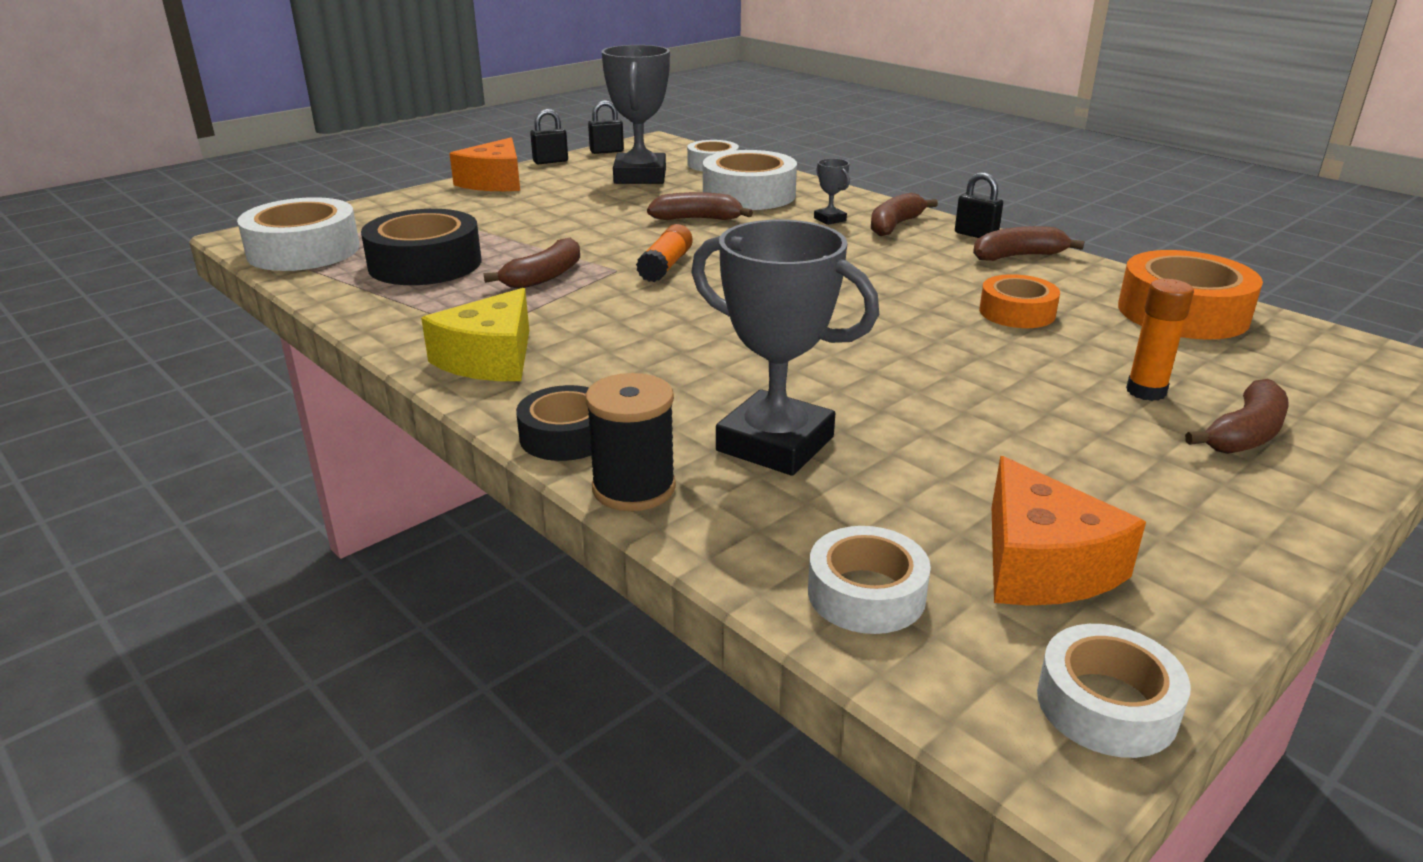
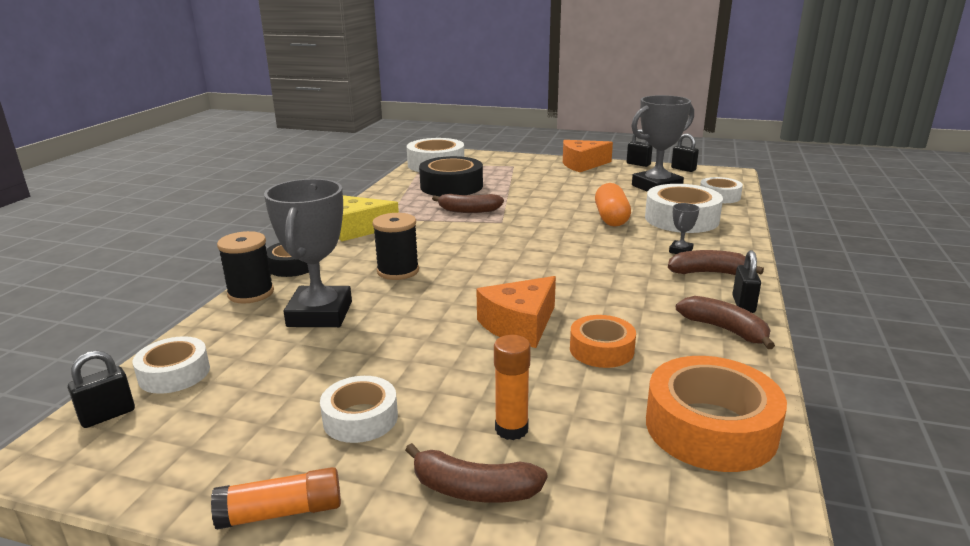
camera: 60 degrees right, 5 degrees down
(665, 266) = (523, 230): orange glue stick -> orange glue stick (281, 512)
(694, 364) = (398, 271): none -> black spool
(697, 219) = (611, 218): brown banana -> orange capsule
(962, 672) = (108, 415): none -> black padlock
(1041, 564) = (224, 422): orange cheese -> orange cheese (519, 325)
(1106, 704) = (83, 467): white tape -> white tape (360, 418)

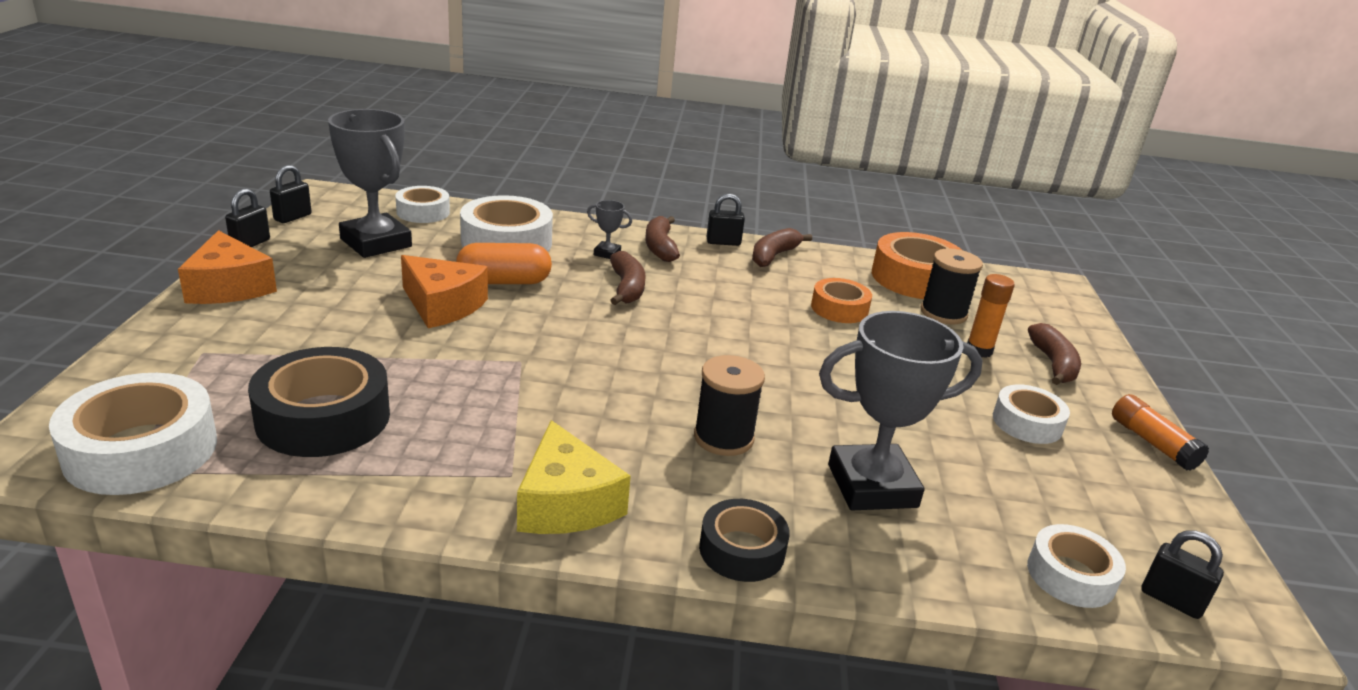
camera: 105 degrees left, 5 degrees up
(251, 293) = (852, 571): black spool -> black spool (943, 313)
(468, 210) = (469, 392): brown banana -> brown banana (627, 288)
(519, 325) = (819, 347): orange cheese -> orange cheese (442, 305)

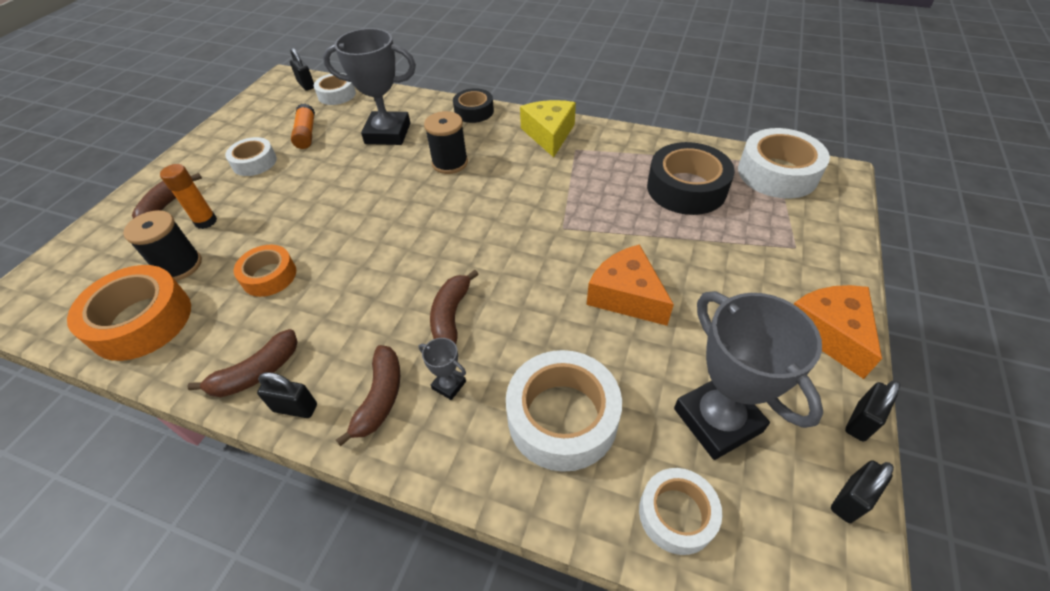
camera: 160 degrees left, 20 degrees up
(504, 282) = (570, 331): orange capsule -> none
(1152, 443) = (197, 146): orange glue stick -> orange glue stick (306, 134)

